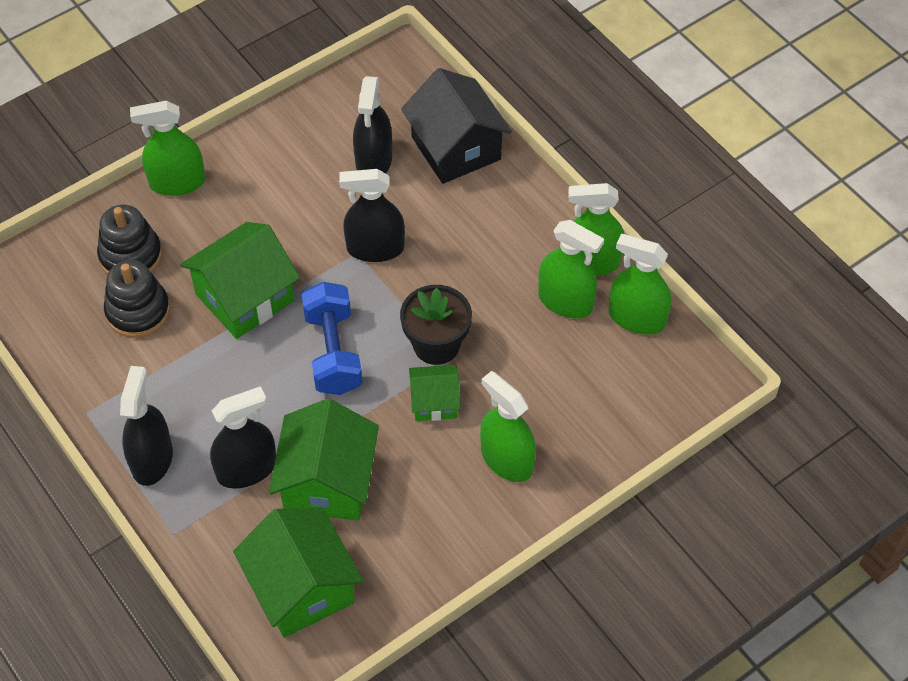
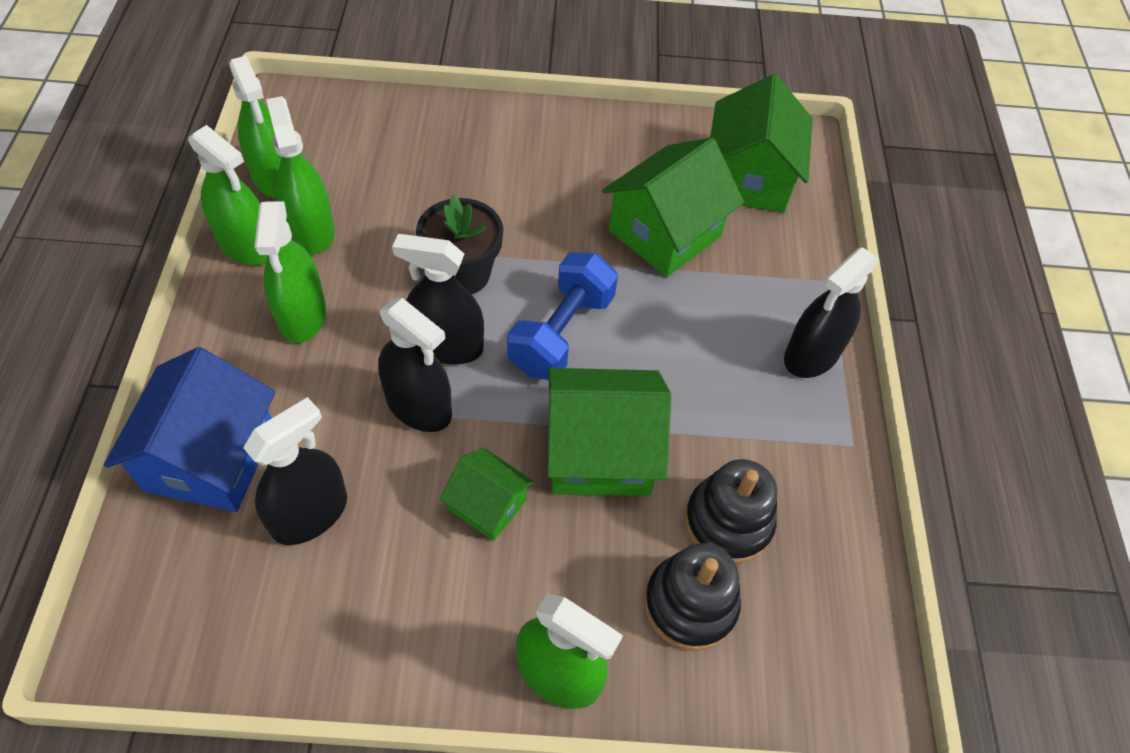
camera: 145 degrees left, 0 degrees up
(246, 469) = (728, 288): black spray bottle -> black spray bottle (447, 345)
(434, 402) = (515, 231): green house -> green house (488, 505)
(456, 148) = (211, 458): black house -> blue house
(506, 459) = (504, 155): green spray bottle -> green spray bottle (302, 315)

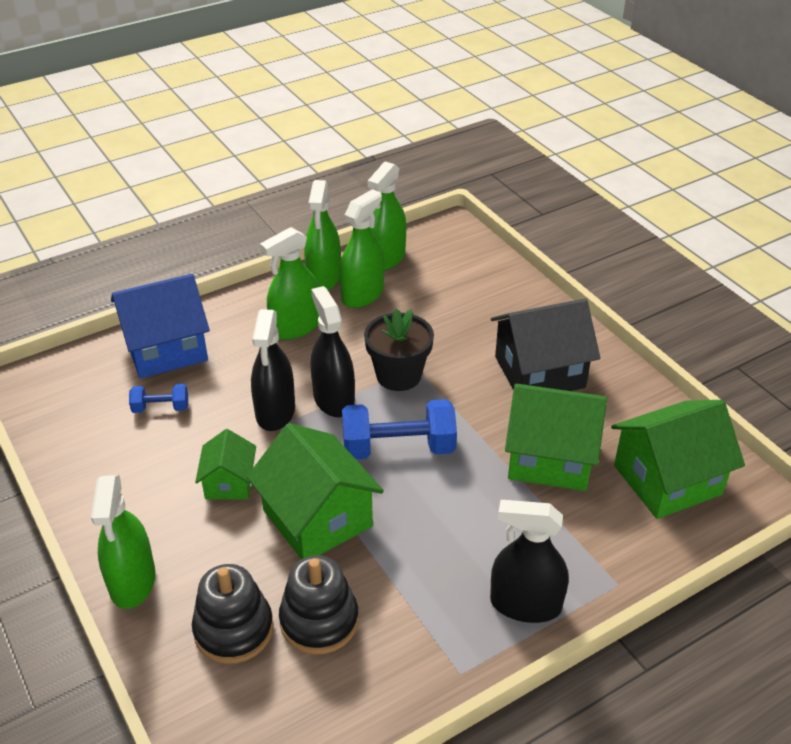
camera: 60 degrees right, 15 degrees down
(310, 514) = (161, 408): black spray bottle -> blue dumbbell
(556, 172) = (539, 372): none -> black house

